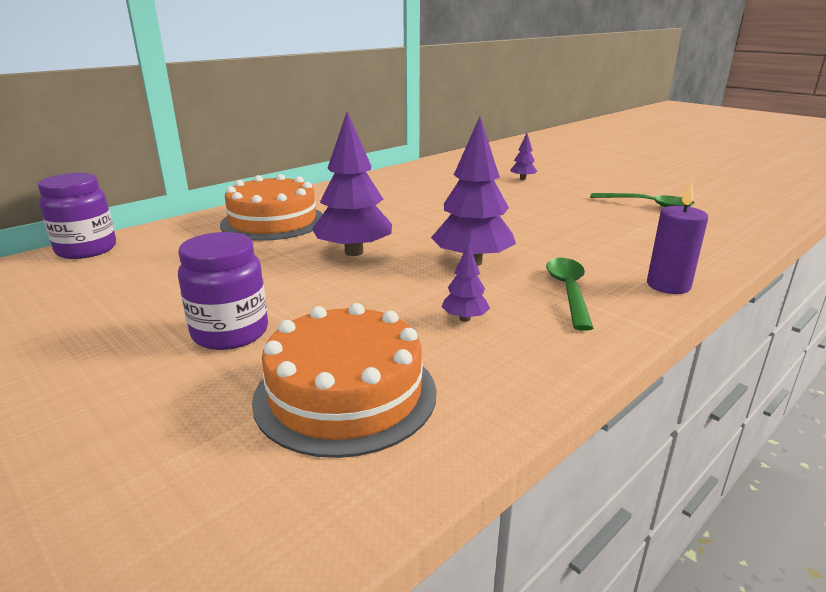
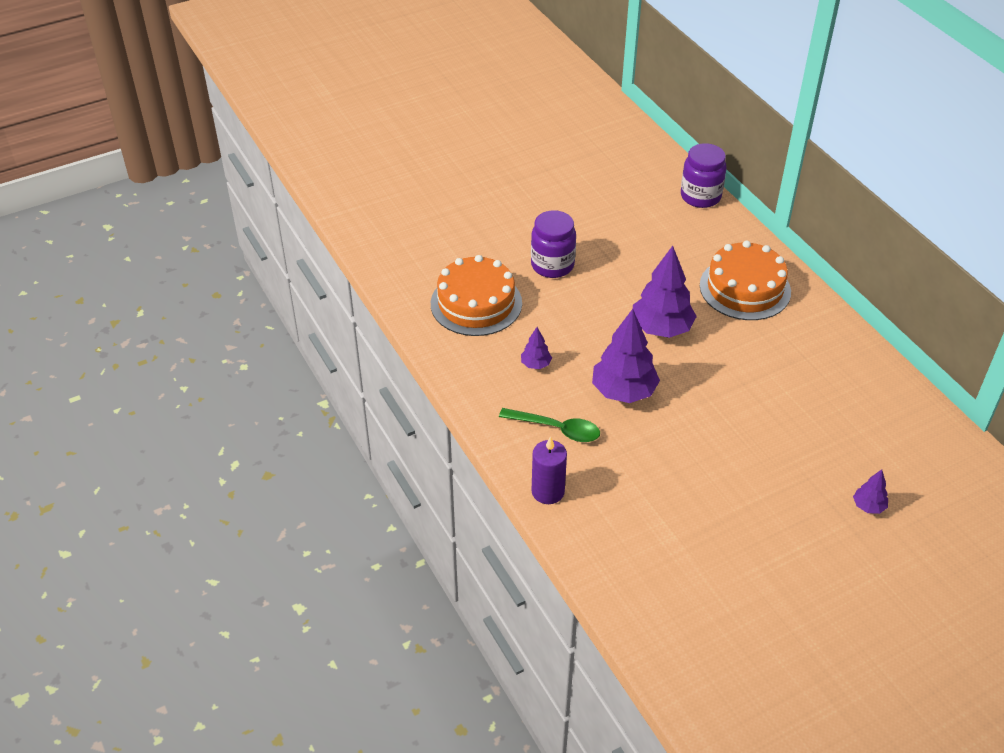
camera: 105 degrees right, 20 degrees up
(647, 205) = (746, 583): green spoon -> none

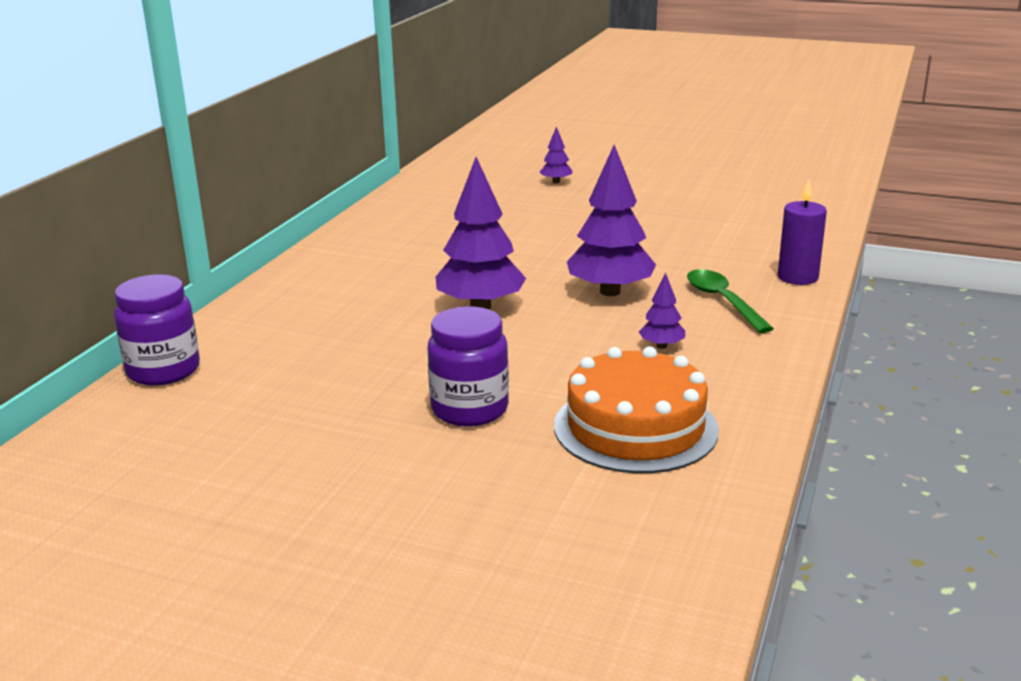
camera: 130 degrees left, 20 degrees down
(745, 288) = (339, 290): orange cake -> none

